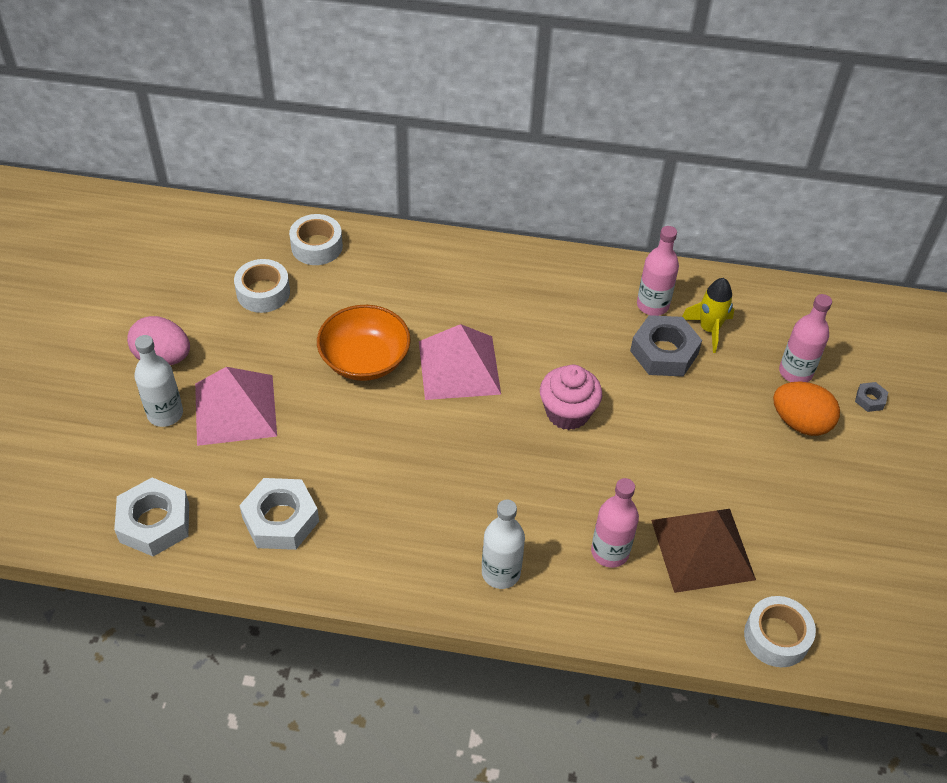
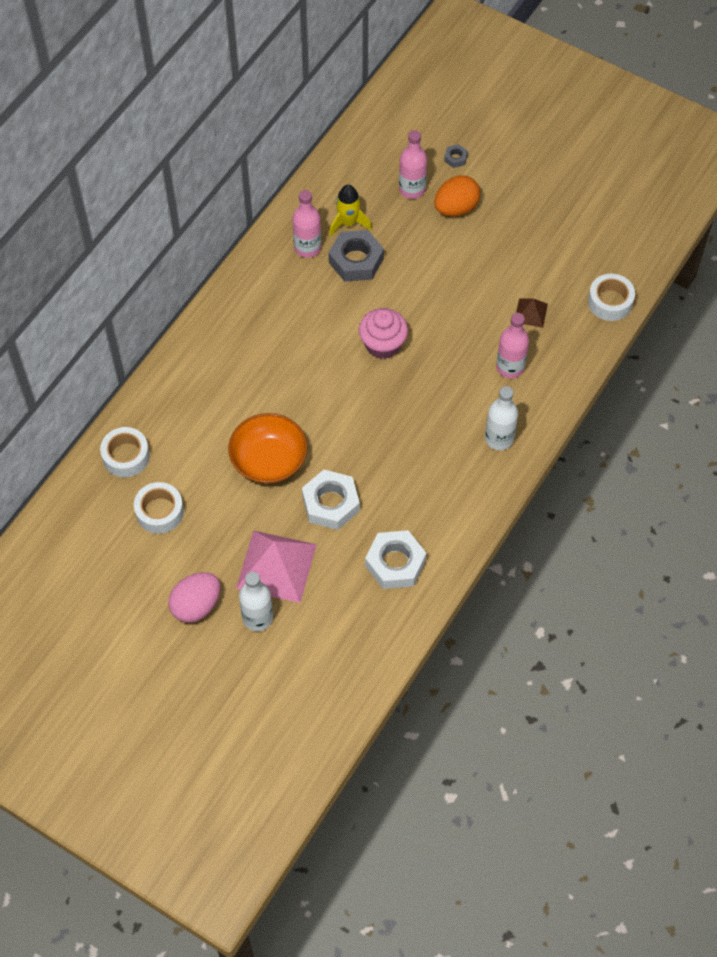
camera: 65 degrees left, 10 degrees up
(154, 522) = (361, 650): white nut -> white nut (330, 503)
(459, 367) = (306, 398): pink pyramid -> none
(702, 549) = (531, 313): brown pyramid -> brown pyramid, size x0.48

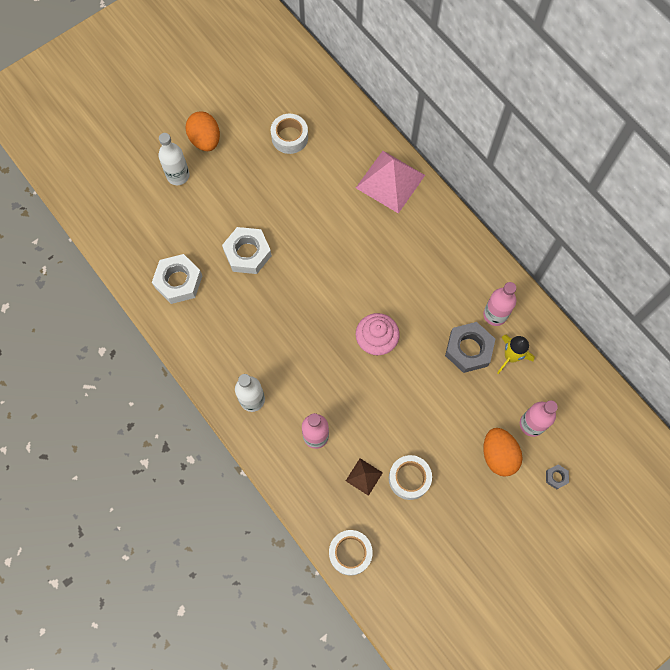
camera: 110 degrees right, 10 degrees up
(126, 456) = (345, 128): white tape -> white tape (409, 478)
(196, 605) = (205, 140): pink egg -> orange egg
(269, 460) = (302, 222): orange bowl -> none
(276, 566) = (212, 200): pink pyramid -> pink pyramid (390, 181)

